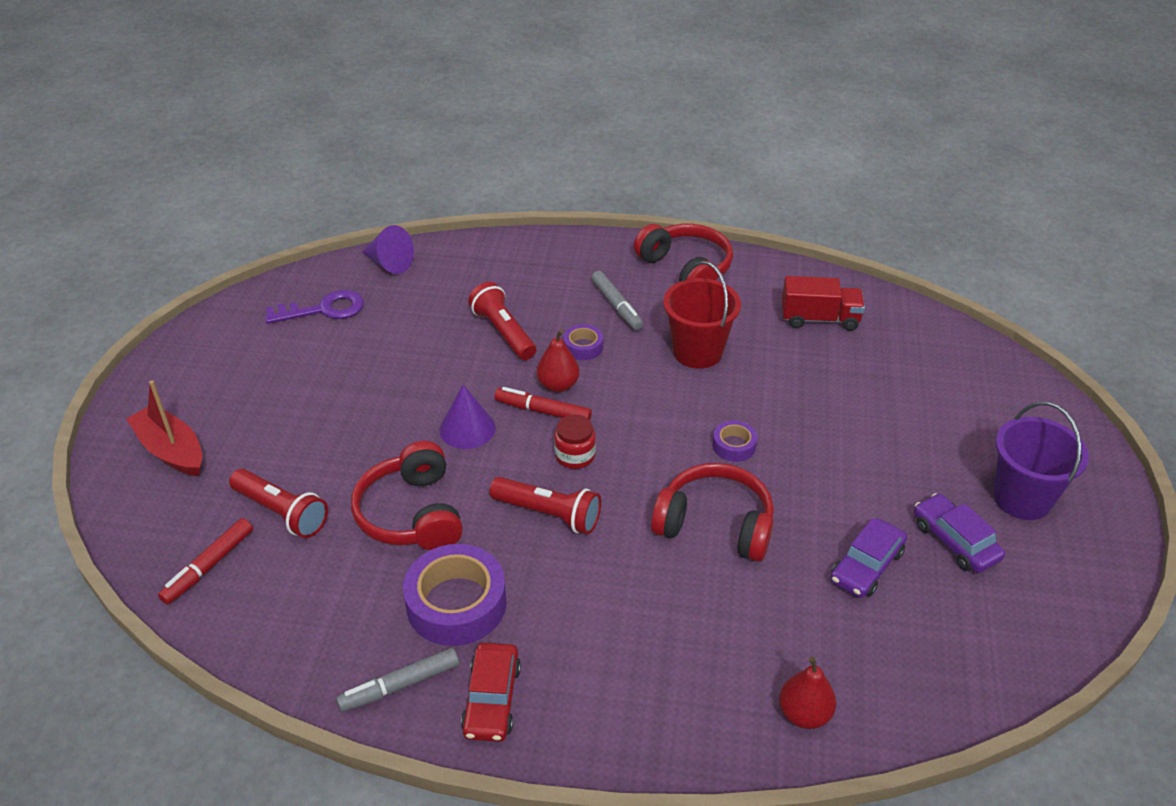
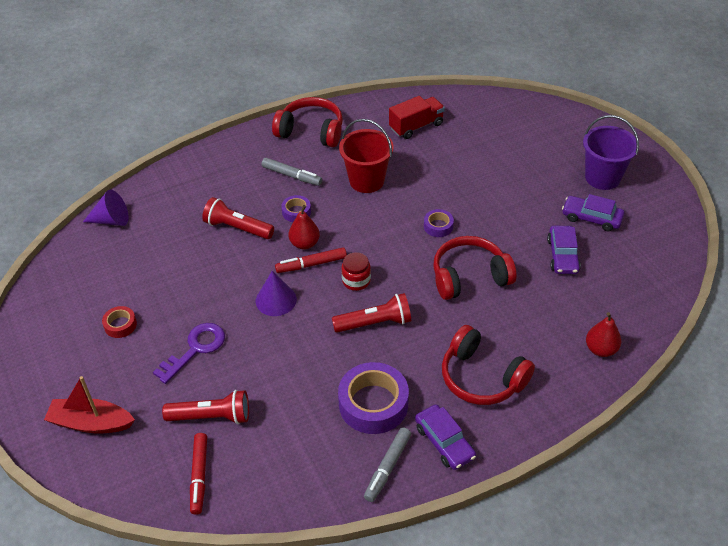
camera: 35 degrees left, 5 degrees up
(293, 370) = (120, 325): none -> red tape
(324, 309) = (98, 274): purple key -> purple key (195, 349)
(412, 514) = (294, 369): red headphones -> red headphones (482, 377)
(492, 699) = (444, 442): red car -> purple car

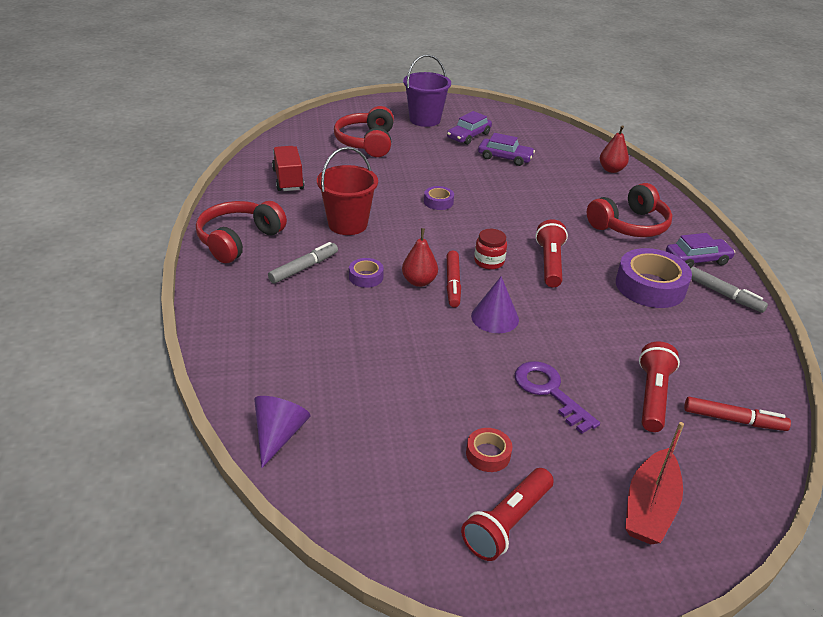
camera: 75 degrees left, 10 degrees down
(237, 228) = (365, 323): red flashlight -> red flashlight (507, 523)
(469, 277) = (511, 202): red headphones -> red headphones (367, 142)

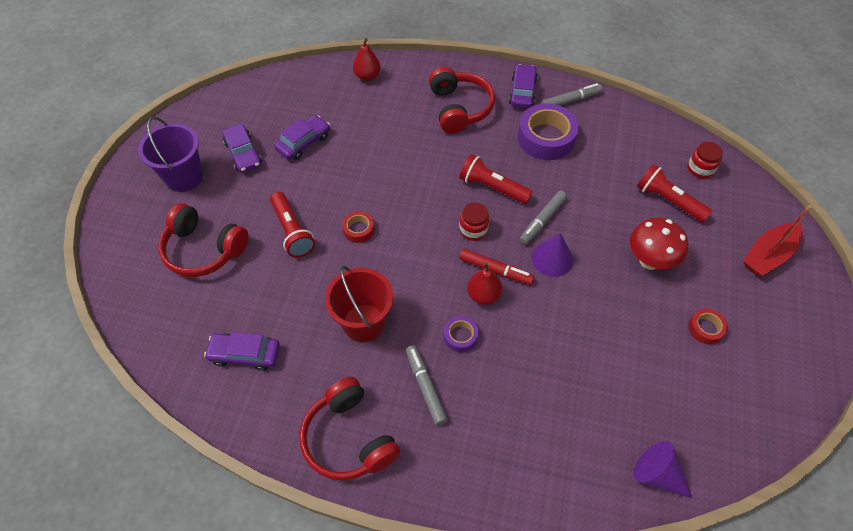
camera: 65 degrees left, 20 degrees up
(288, 180) = (245, 354): red truck -> purple car
(438, 202) = (359, 229): purple tape -> red tape
(507, 523) = (770, 343): red flashlight -> red flashlight (292, 231)
(537, 303) = (542, 220): none -> grey marker
(549, 391) = (649, 260): purple key -> red mushroom
(649, 507) = (768, 255): red boat -> red boat turned 90 degrees clockwise
(733, 420) = (700, 169): red marker -> red jar

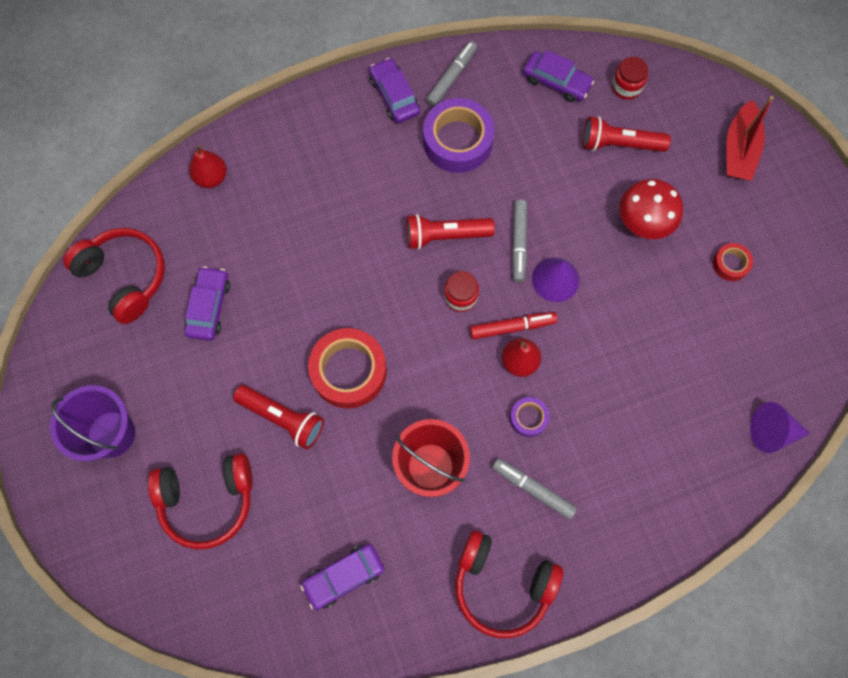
camera: 35 degrees left, 15 degrees up
(243, 153) = (153, 363): purple car -> purple car (556, 81)
(359, 229) = (349, 371): red tape -> red tape, size x2.02
(459, 108) = (343, 158): red headphones -> red headphones (124, 277)

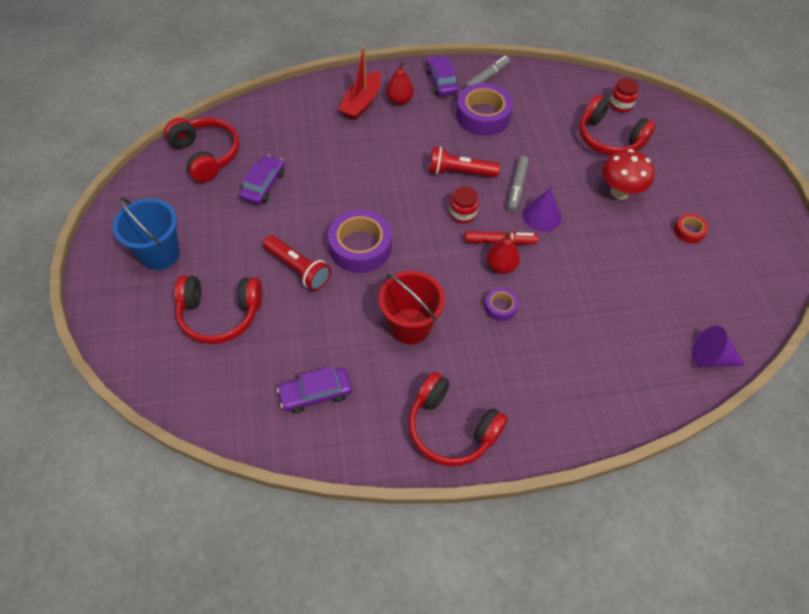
camera: 10 degrees right, 15 degrees down
(111, 434) = (160, 254): purple bucket -> blue bucket
(211, 177) = (291, 106): red pear -> red pear (399, 100)
(349, 371) = (360, 247): red tape -> purple tape
(533, 489) = (493, 360): grey marker -> none
(556, 81) = (566, 93): purple car -> none
(619, 144) = (609, 138): red flashlight -> red headphones
(739, 150) = (705, 158): red boat -> red boat (361, 103)

